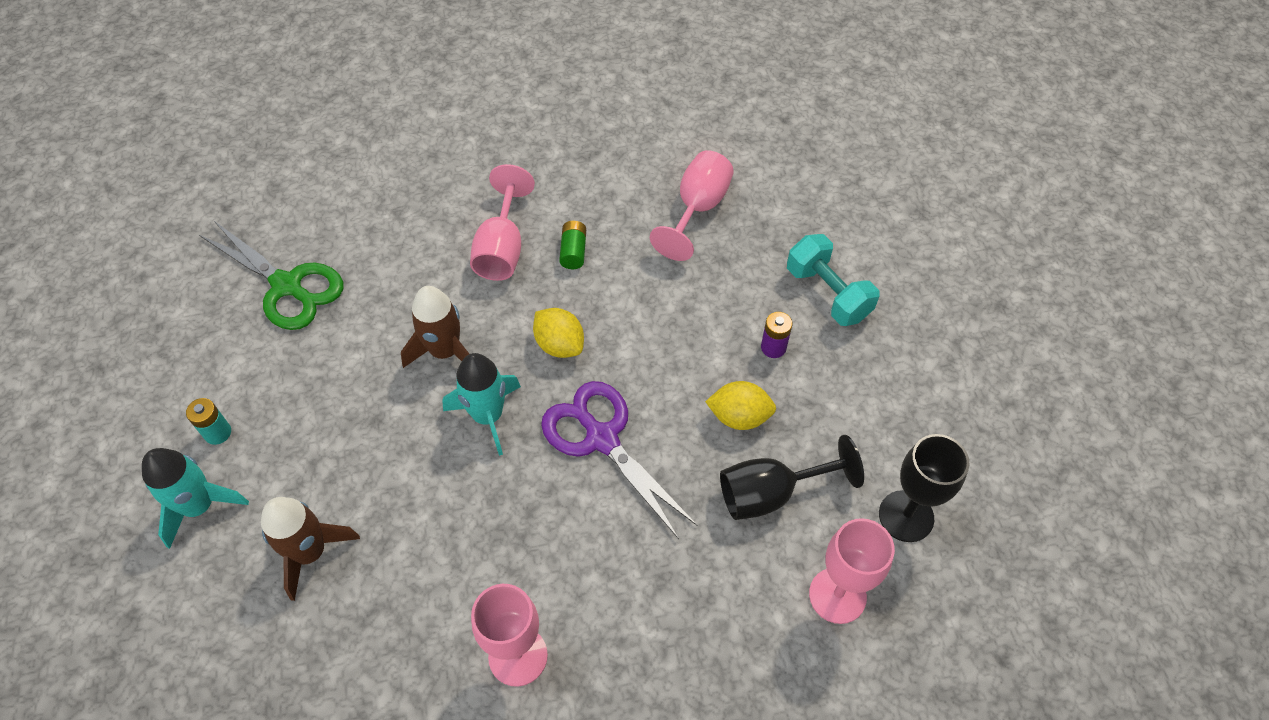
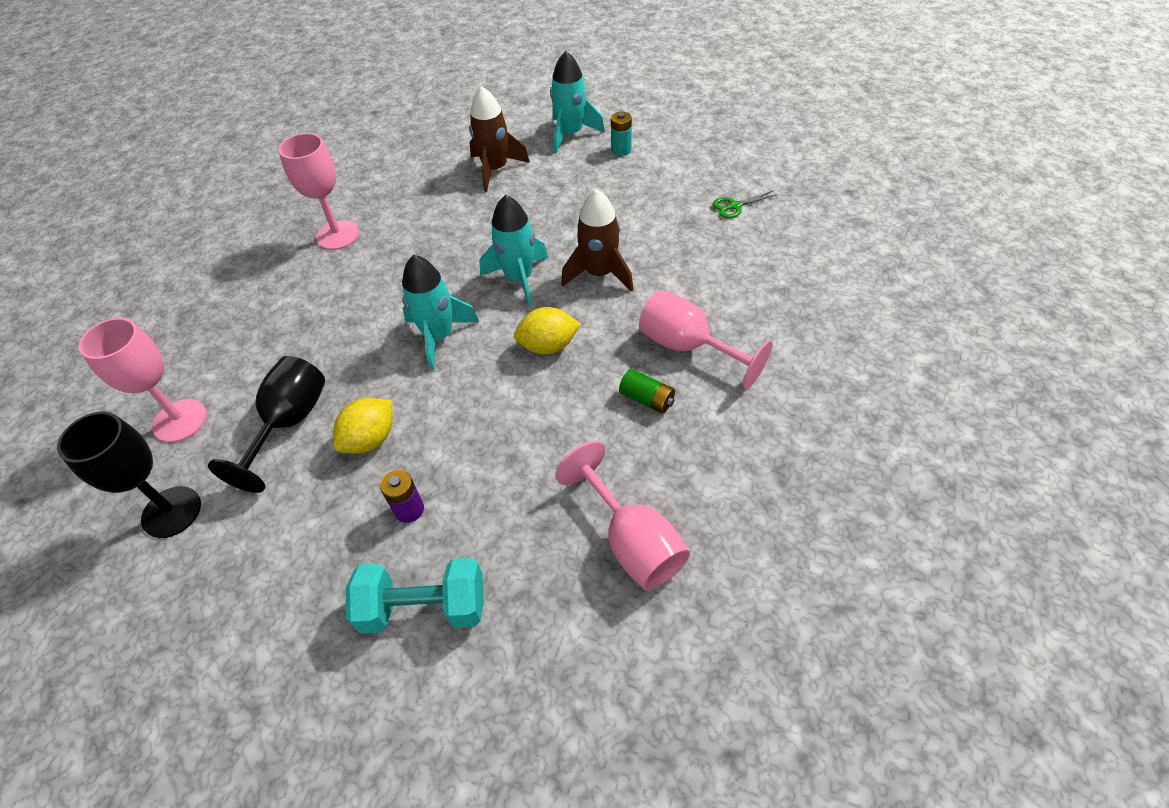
camera: 125 degrees right, 5 degrees down
(287, 286) = (735, 206): green scissors -> green scissors, size x0.43
(602, 438) = (439, 336): purple scissors -> turquoise rocket

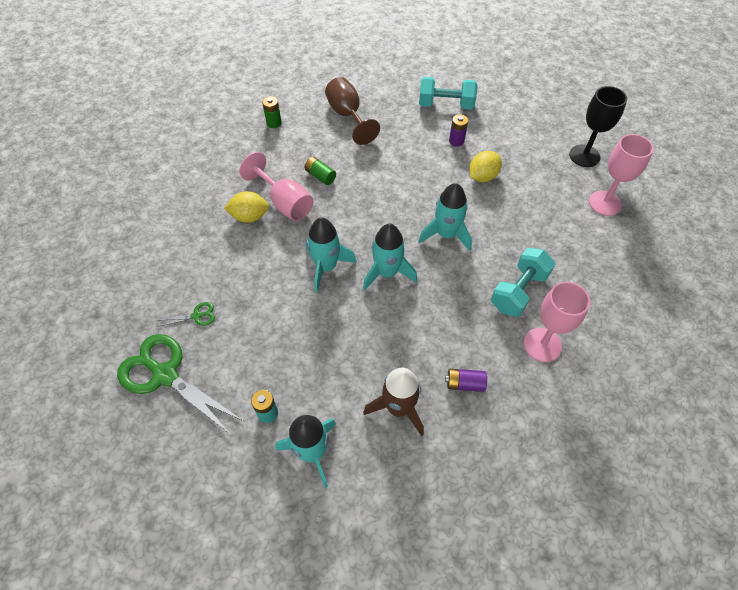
camera: 175 degrees left, 5 degrees up
(289, 423) = (534, 192): black goblet -> none
(351, 282) = (518, 291): none -> turquoise dumbbell
(428, 194) = (464, 383): none -> purple battery
(548, 346) = (373, 217): yellow lemon -> yellow lemon (249, 217)
(599, 274) = (326, 267): brown rocket -> turquoise rocket
(632, 541) = (348, 116): pink goblet -> brown goblet
(736, 159) = (165, 375): none -> green scissors
(775, 498) = (274, 123): none -> green battery

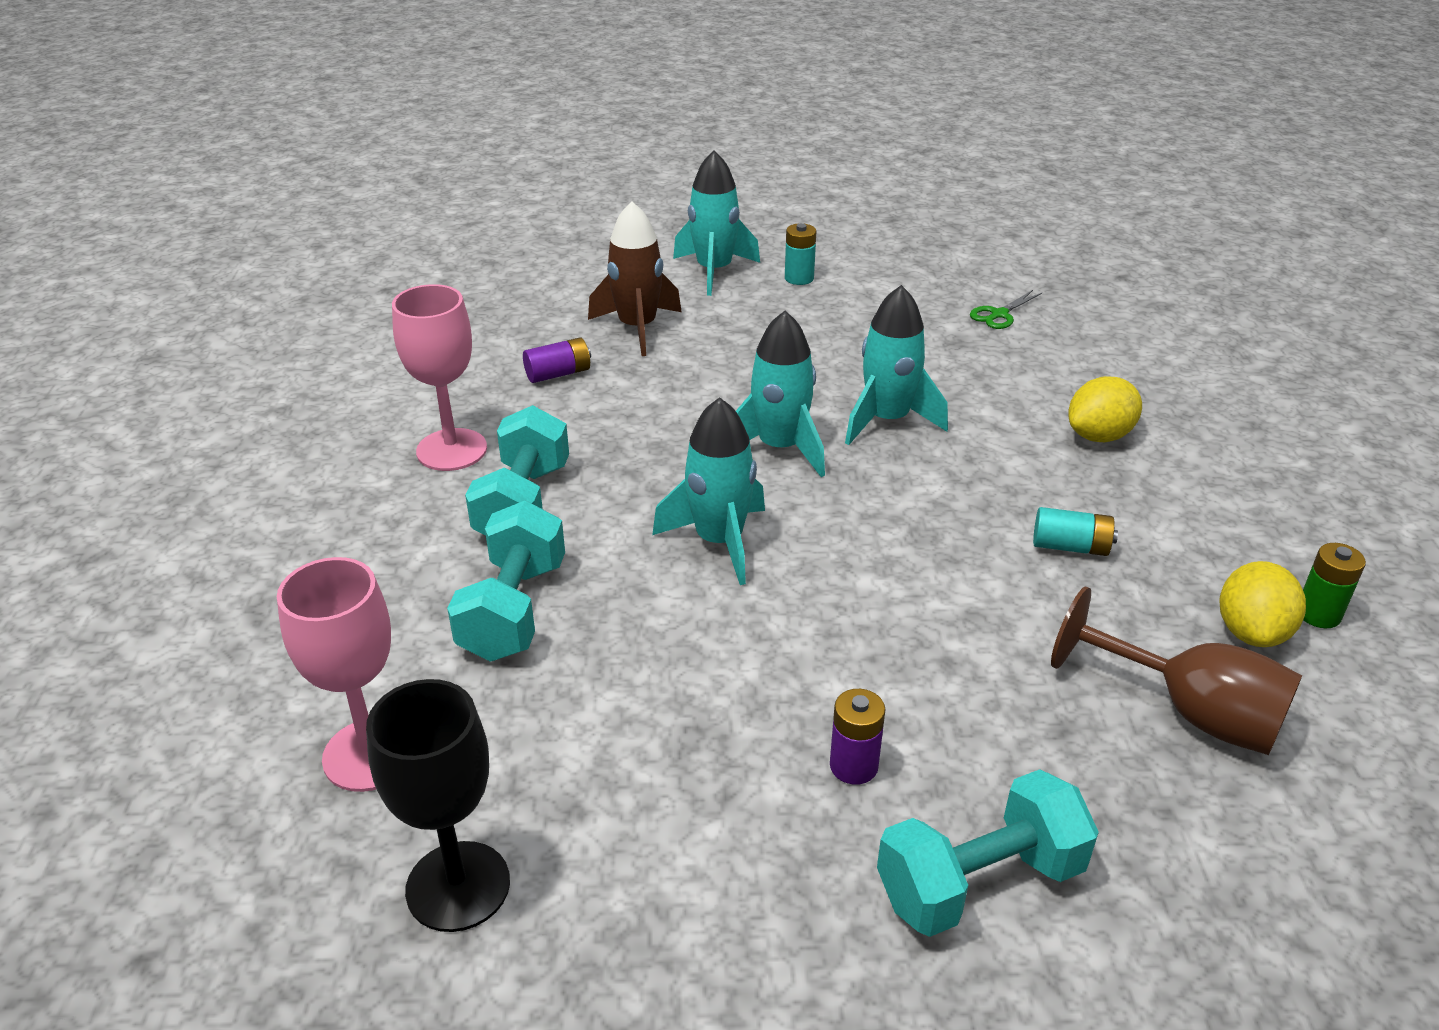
camera: 150 degrees right, 20 degrees down
(165, 375) = (958, 265): green scissors -> none
(285, 203) = (1072, 477): pink goblet -> none
(320, 176) = (1070, 547): green battery -> turquoise battery
(482, 176) = (720, 694): yellow lemon -> yellow lemon (1251, 632)
(541, 237) = (513, 610): none -> turquoise dumbbell

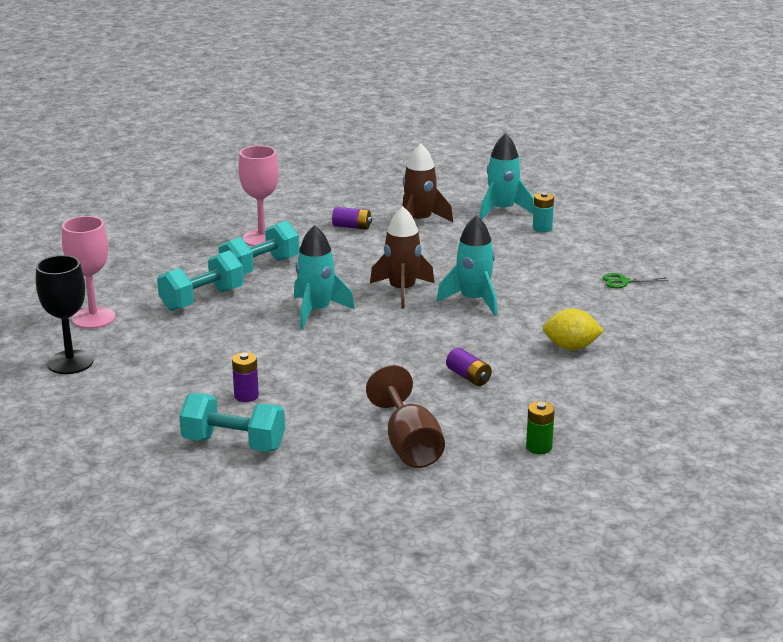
camera: 40 degrees right, 10 degrees down
(779, 448) = (402, 291): turquoise rocket -> brown rocket
(1070, 547) = (468, 377): turquoise battery -> purple battery
(1251, 632) = (492, 437): yellow lemon -> none

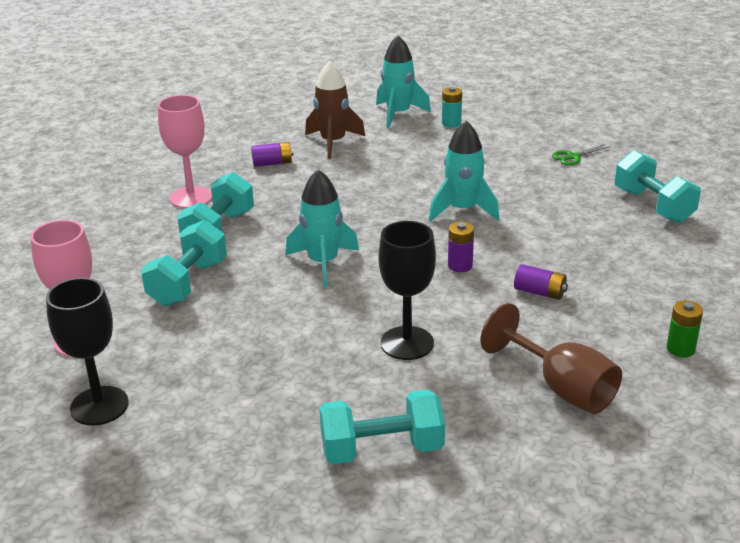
camera: 25 degrees left, 5 degrees up
(246, 396) = (341, 384): purple battery -> purple battery (460, 265)
(323, 383) = (407, 343): none -> black goblet
(402, 291) = (386, 218): brown rocket -> none
(571, 347) = (597, 234): yellow lemon -> none
(650, 338) = (653, 206): none -> turquoise dumbbell

